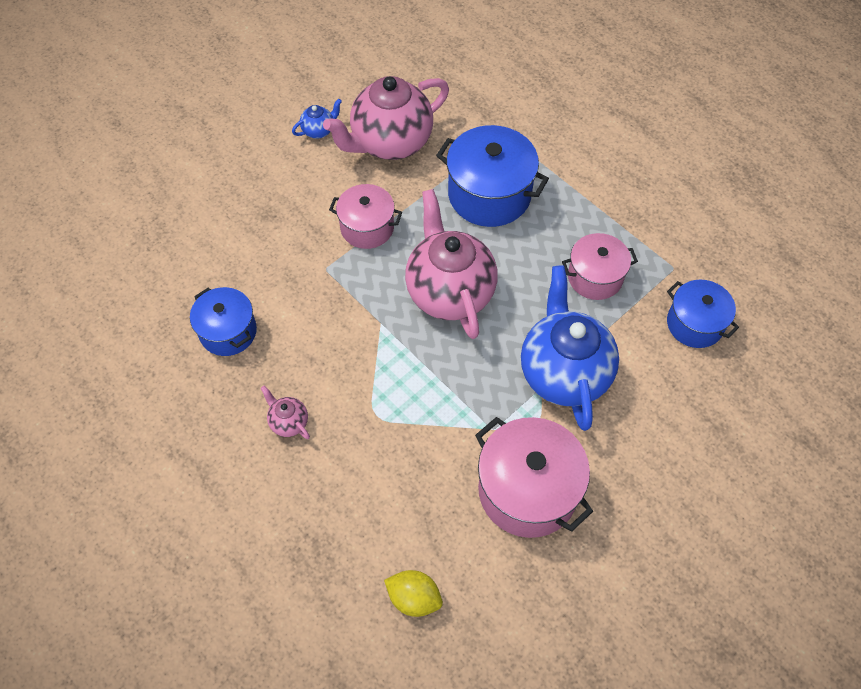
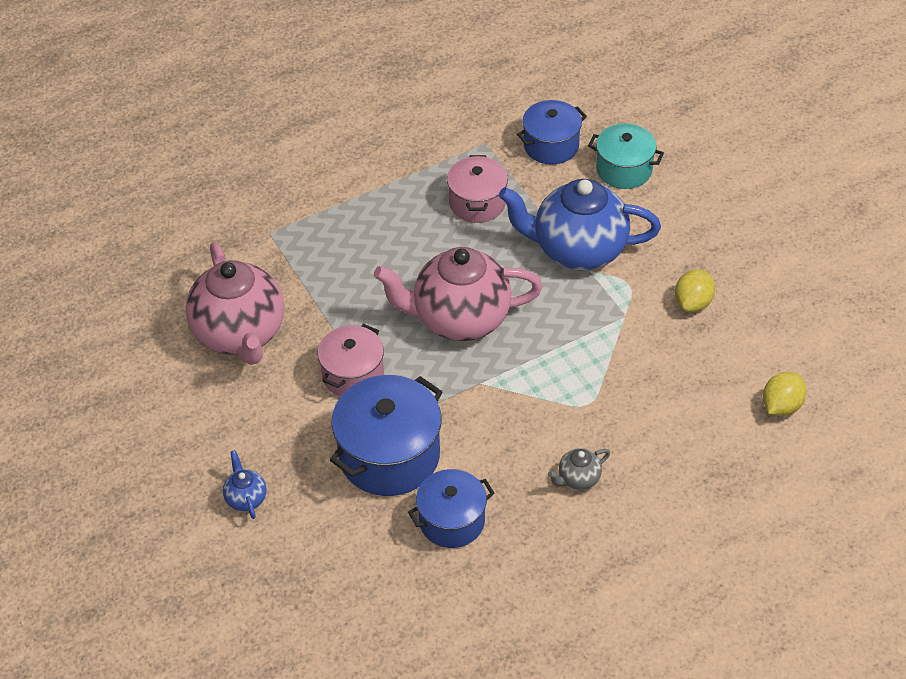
camera: 75 degrees left, 10 degrees down
(288, 422) = (578, 479): pink teapot -> grey teapot
(319, 130) = (194, 399): blue teapot -> blue teapot (246, 498)
(489, 194) = (346, 262): blue pot -> blue pot (389, 455)
(527, 490) = (693, 303): pink pot -> yellow lemon
(688, 395) = (624, 169): none -> turquoise pot

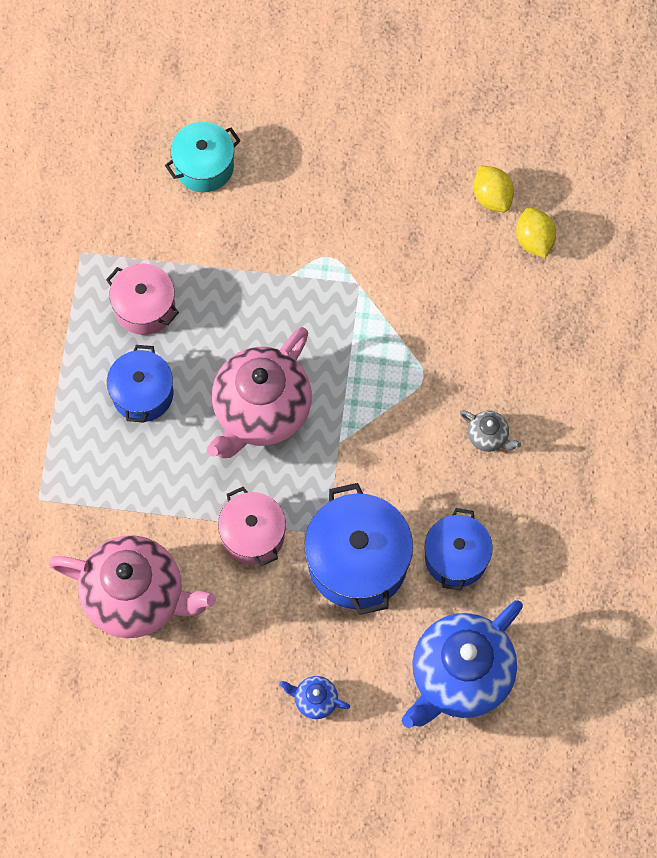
camera: 55 degrees left, 20 degrees up
(551, 145) = (128, 202): blue pot -> blue pot (142, 394)
(578, 250) = (262, 268): blue teapot -> blue teapot (460, 676)
(578, 479) = (488, 437): grey teapot -> grey teapot turned 60 degrees counterclockwise
(693, 303) = (387, 224): yellow lemon -> yellow lemon (492, 197)

